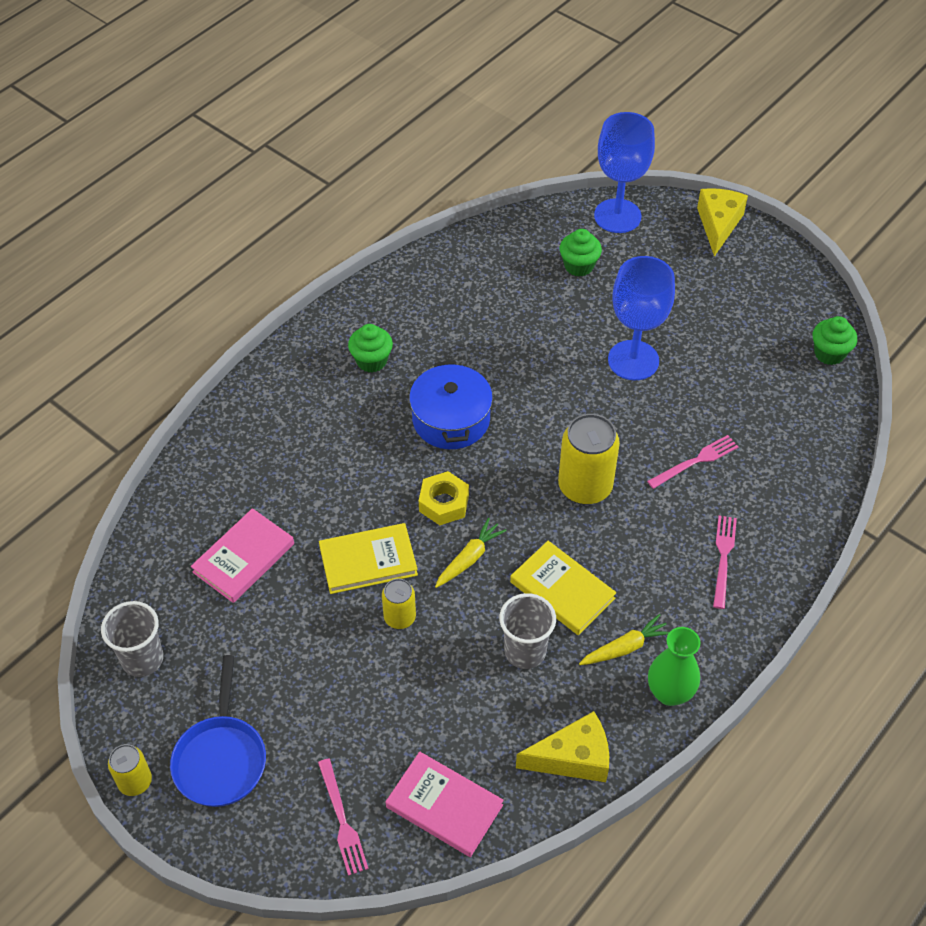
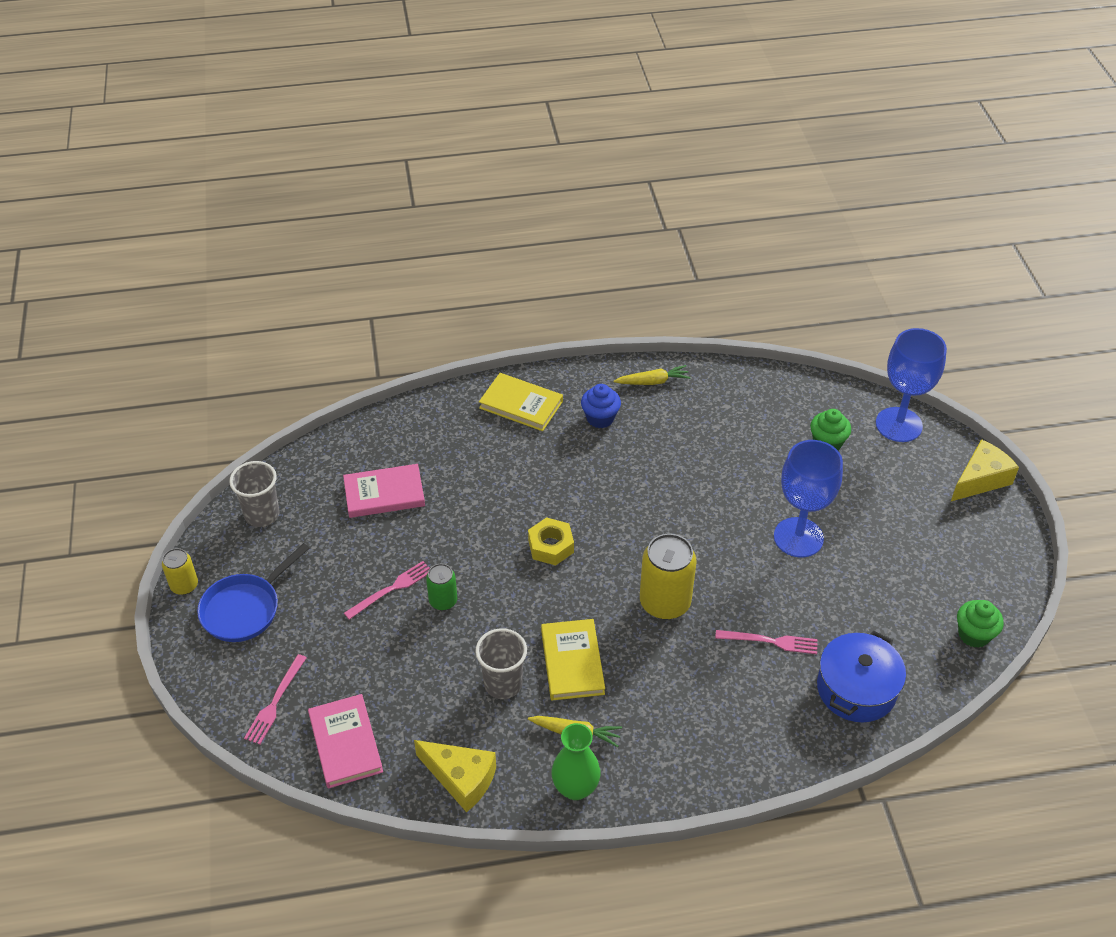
camera: 40 degrees right, 5 degrees down
(368, 561) = (460, 550): yellow book -> yellow book (521, 404)
(371, 361) = (600, 418): green cupcake -> blue cupcake
(399, 617) = (443, 601): yellow can -> green can
(451, 419) = (615, 493): blue pot -> blue pot (856, 689)
(469, 558) = (530, 595): yellow carrot -> yellow carrot (653, 381)
(723, 558) = (718, 725): pink fork -> pink fork (391, 589)

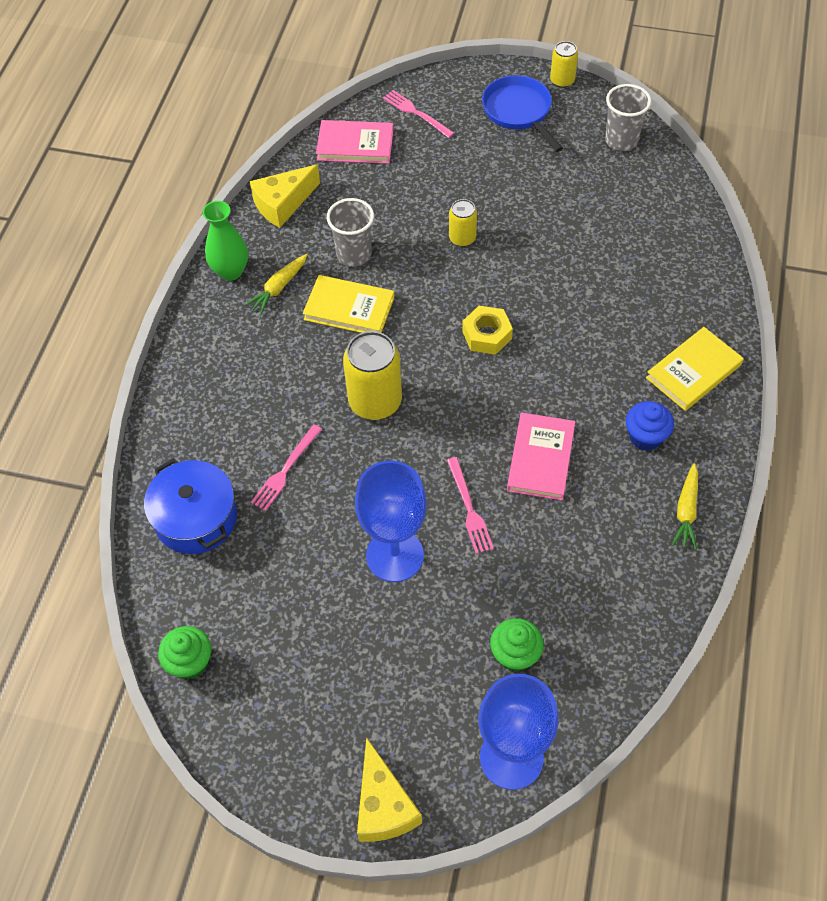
camera: 115 degrees right, 10 degrees up
(384, 494) = (610, 228): pink book -> pink book (540, 458)
(391, 589) = (493, 207): pink fork -> pink fork (469, 508)
(443, 601) = (462, 238): green can -> yellow can

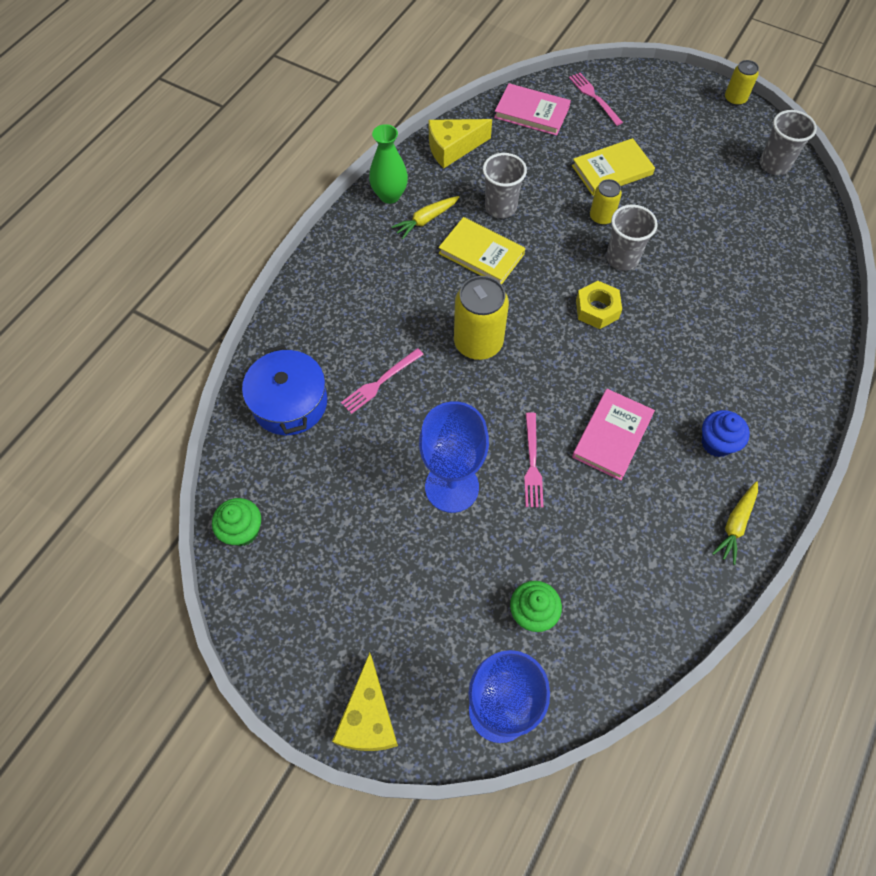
camera: 15 degrees right, 5 degrees up
(496, 276) = (622, 258): none -> grey cup
(519, 112) = (687, 117): blue pan -> none
(693, 371) = (781, 394): yellow book -> yellow book (612, 170)

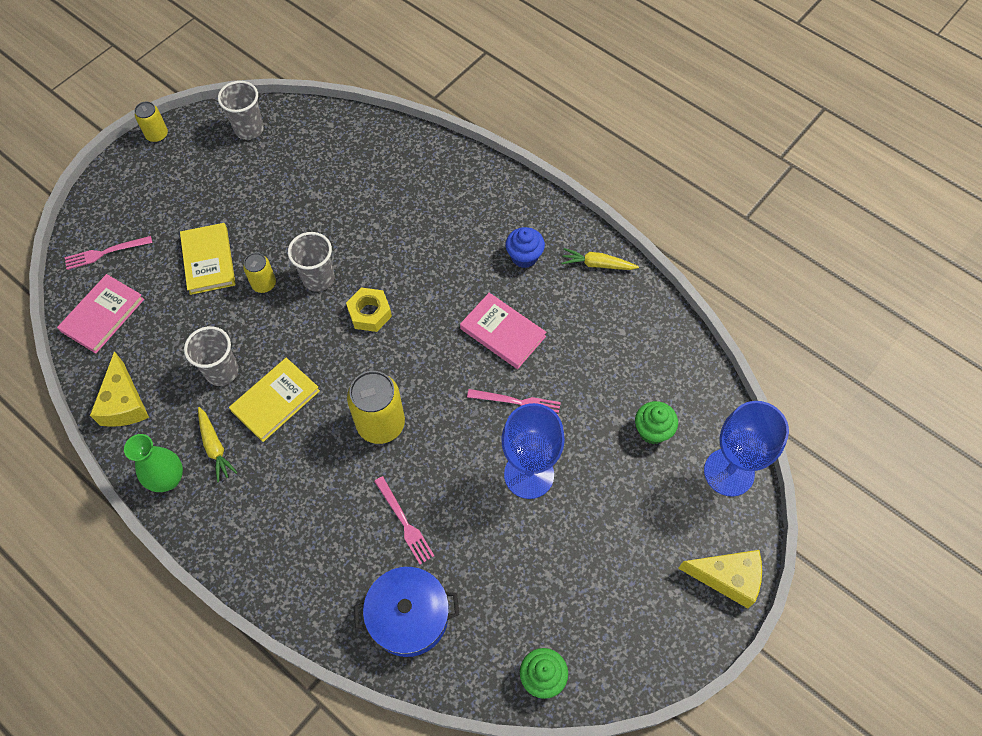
camera: 80 degrees left, 0 degrees up
(735, 524) = (597, 264): yellow carrot -> yellow carrot turned 150 degrees clockwise

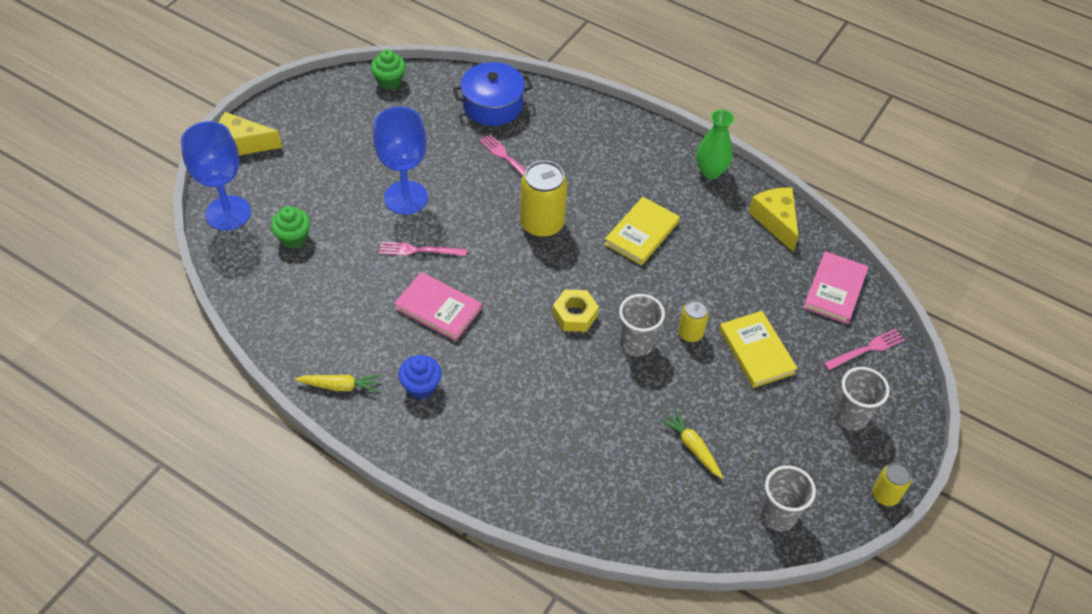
camera: 170 degrees right, 10 degrees down
(215, 447) = (681, 196): yellow carrot -> yellow carrot (692, 447)
(222, 371) = (699, 252): grey cup -> grey cup (850, 416)

